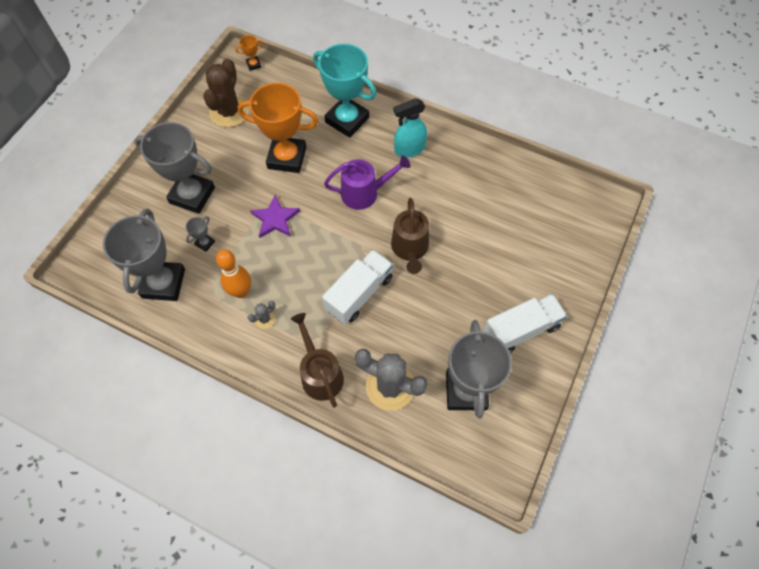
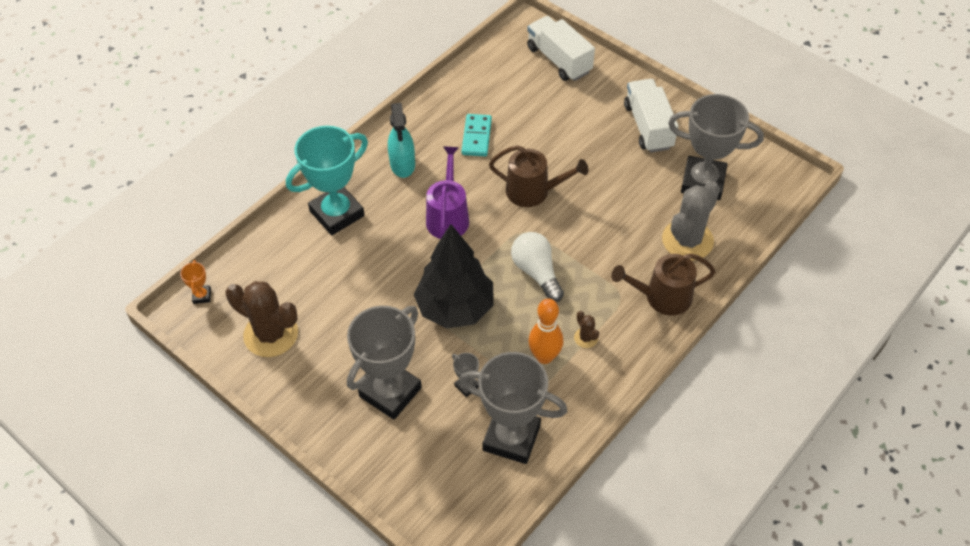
camera: 75 degrees left, 10 degrees down
(265, 319) = (586, 338): grey cactus -> brown cactus
(275, 219) = (455, 308): purple star -> black tree
(287, 157) = (370, 282): orange trophy -> none
(323, 269) = (536, 272): none -> white light bulb
(359, 293) = (575, 246): white truck -> white truck (559, 60)
(457, 193) = (477, 137): none -> turquoise domino

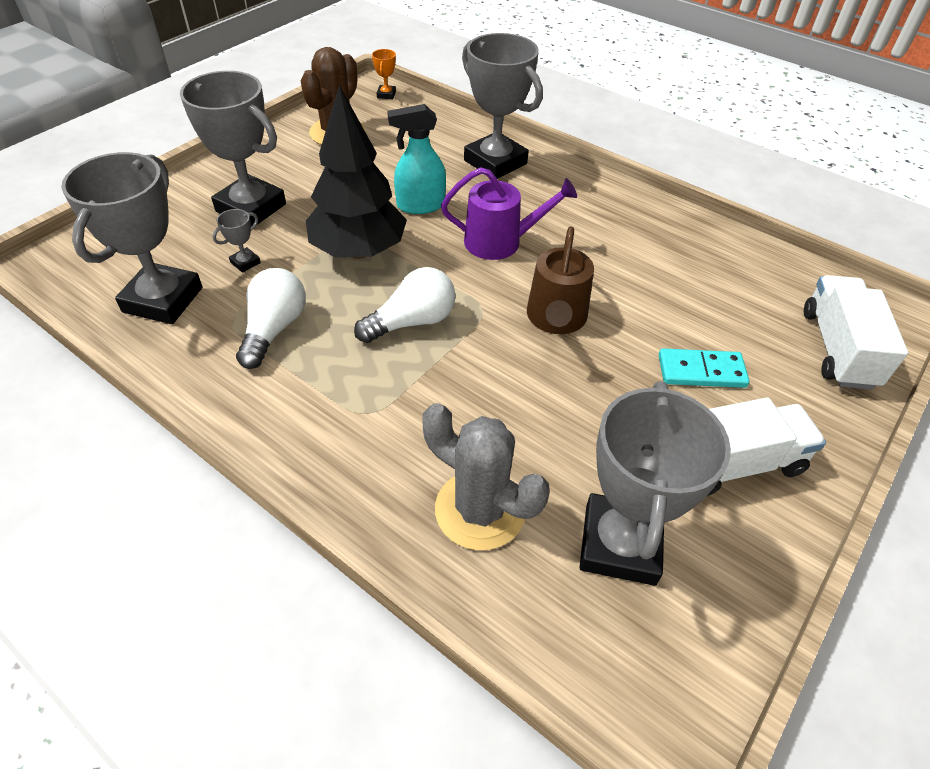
camera: 85 degrees right, 5 degrees down
(202, 296) = (386, 95): orange trophy -> orange trophy turned 75 degrees counterclockwise
(337, 213) = (495, 162): turquoise trophy -> grey trophy
(402, 165) = (578, 204): turquoise spray bottle -> turquoise spray bottle (420, 205)
(477, 137) = (643, 263): turquoise domino -> turquoise domino (701, 371)
(544, 356) = (274, 329): orange bowling pin -> white light bulb
(559, 60) = (837, 348): white truck -> white truck turned 45 degrees counterclockwise
(586, 338) = (297, 371): brown cactus -> none
(662, 297) = (361, 466): brown watering can -> none

